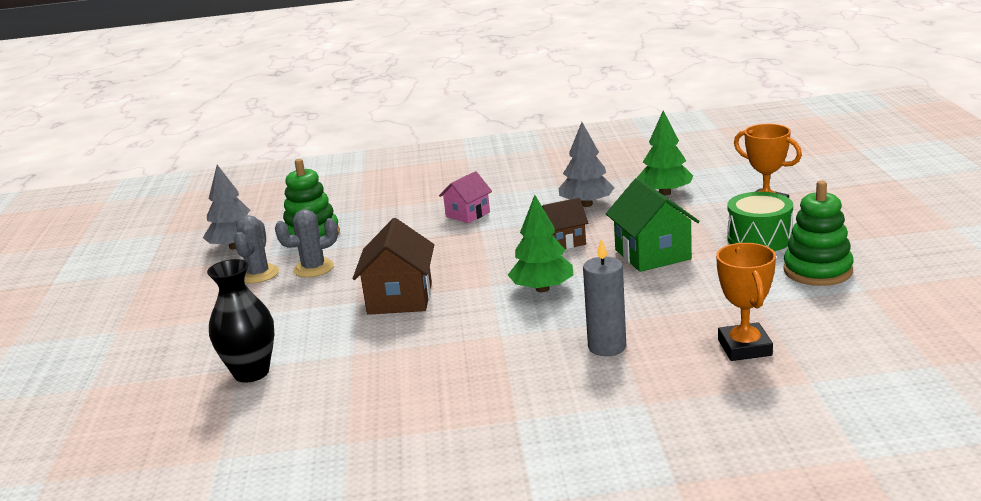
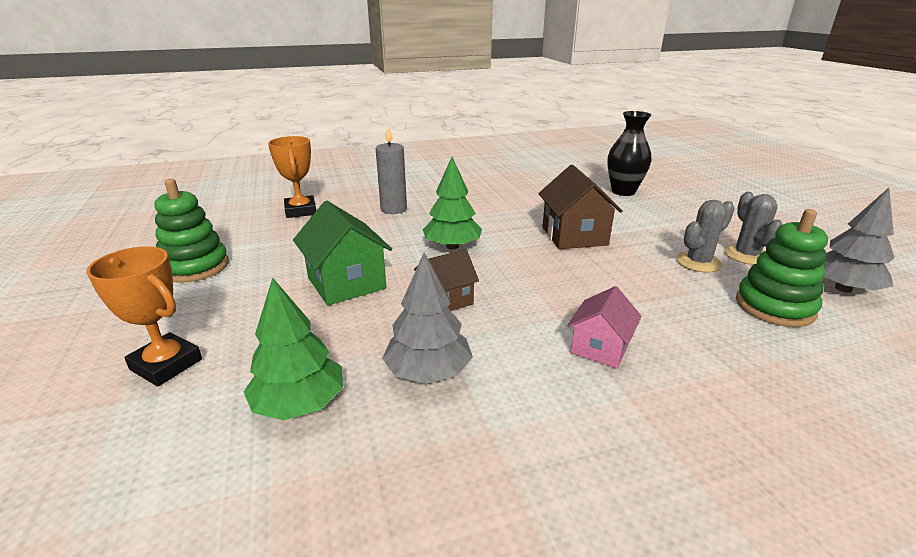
camera: 165 degrees right, 5 degrees up
(759, 238) = (219, 306): green drum -> none

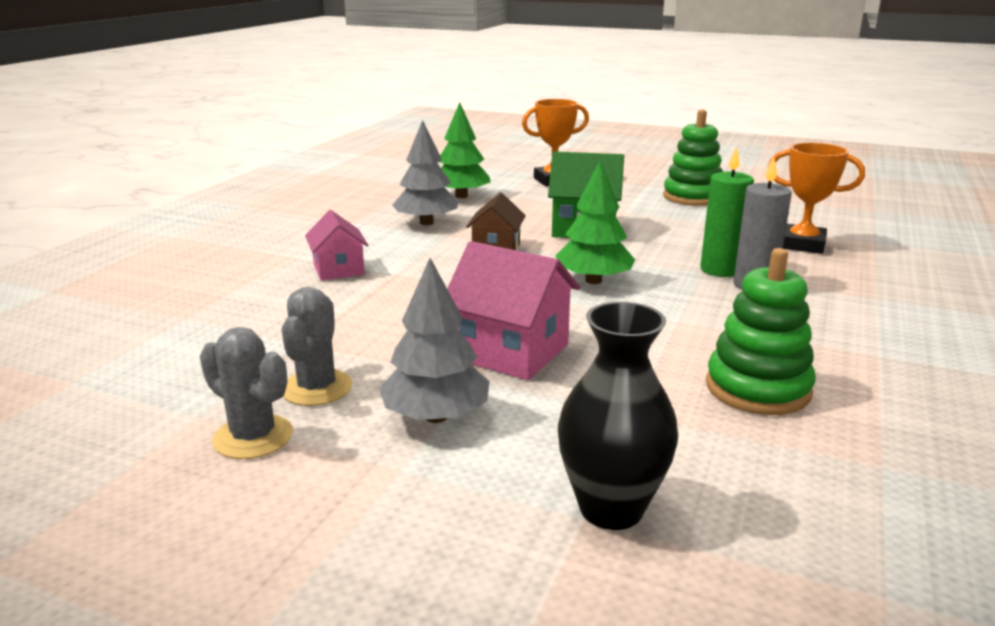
camera: 130 degrees right, 5 degrees down
(380, 221) = (720, 270): none -> green candle
(574, 236) = (511, 351): brown house -> pink house
(774, 307) = (195, 367): green stacking toy -> green stacking toy (757, 388)
(843, 288) = (94, 439): grey tree -> grey tree (436, 416)

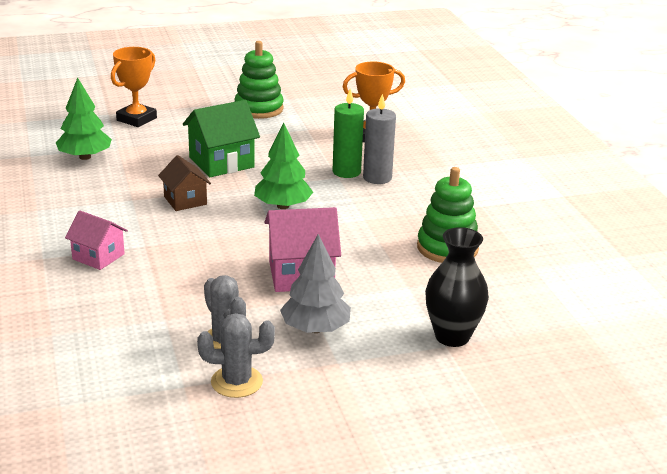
camera: 40 degrees left, 5 degrees up
(426, 223) = (97, 192): grey tree -> none

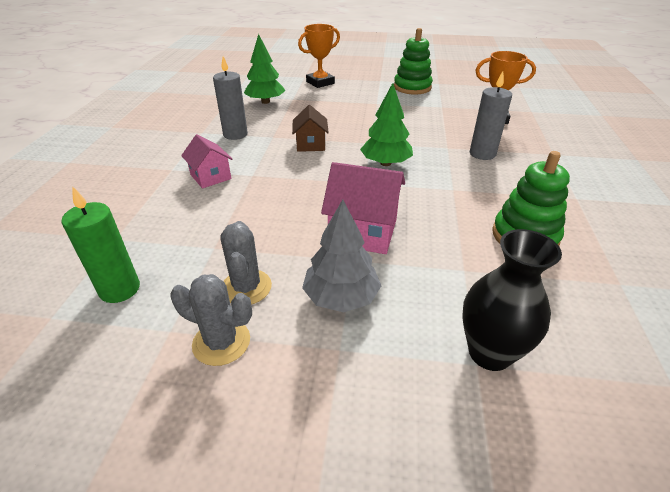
camera: 25 degrees right, 10 degrees up
(83, 205) = (235, 134): none -> grey candle
(221, 162) = (359, 120): green house -> none
(346, 172) = (457, 144): green candle -> green candle (120, 289)

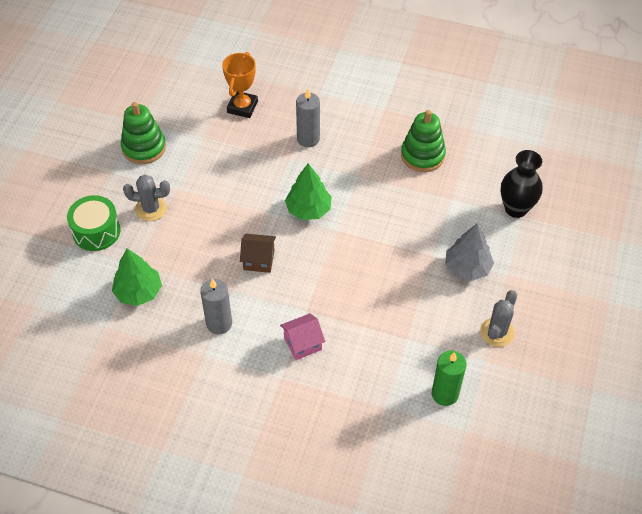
camera: 80 degrees left, 15 degrees up
(246, 287) = (452, 318): grey cactus -> grey cactus (151, 209)
(320, 82) = (96, 231): orange trophy -> green drum
(363, 231) = (403, 244): pink house -> none

